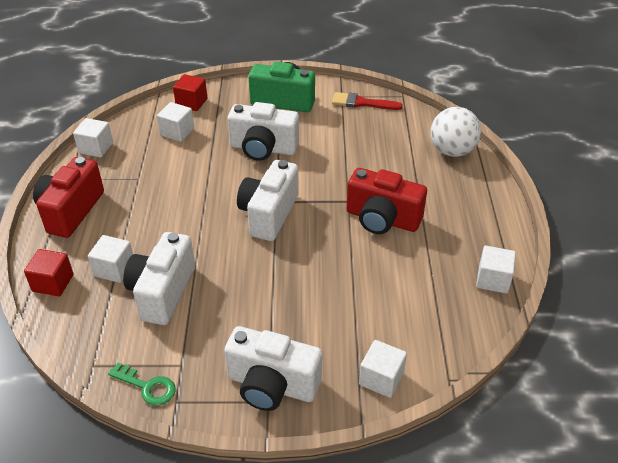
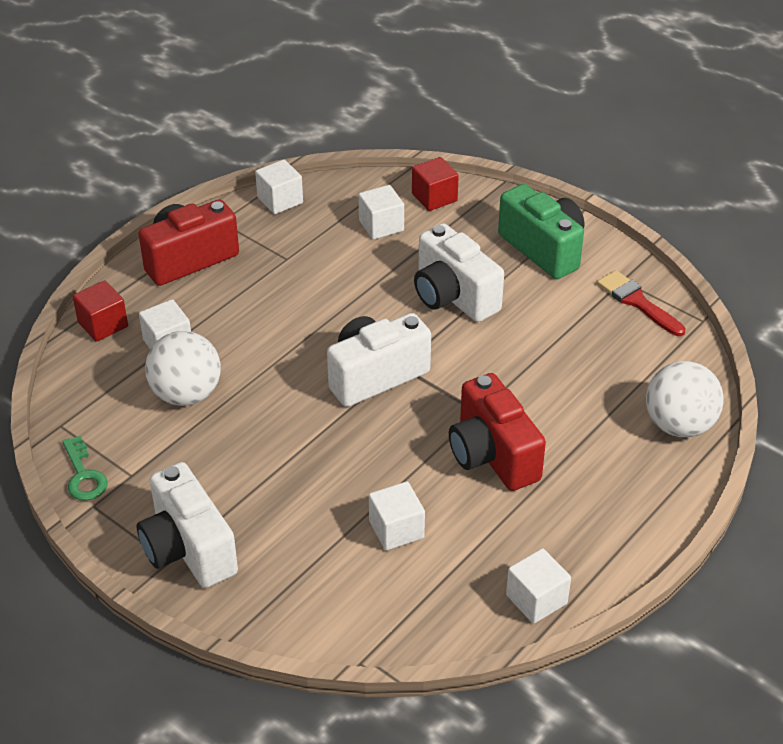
camera: 40 degrees right, 0 degrees up
(162, 292) = (186, 394): white camera -> white ball
(381, 378) = (294, 614): white cube -> white cube (396, 529)

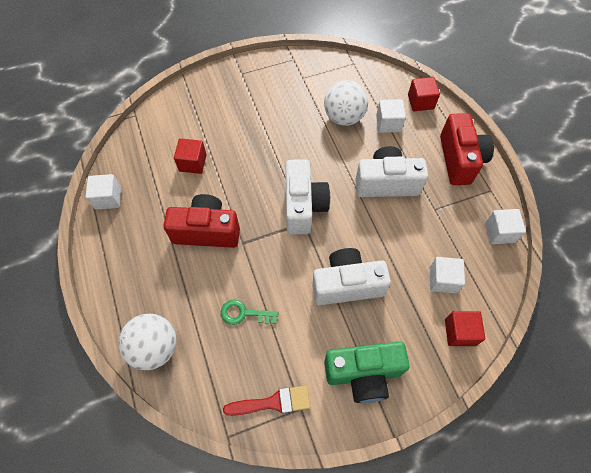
camera: 120 degrees right, 20 degrees up
(83, 475) = (314, 61): green key -> green key (244, 313)
(188, 549) = (242, 82): white camera -> white camera (386, 183)
(396, 529) = (192, 163): white cube -> red cube

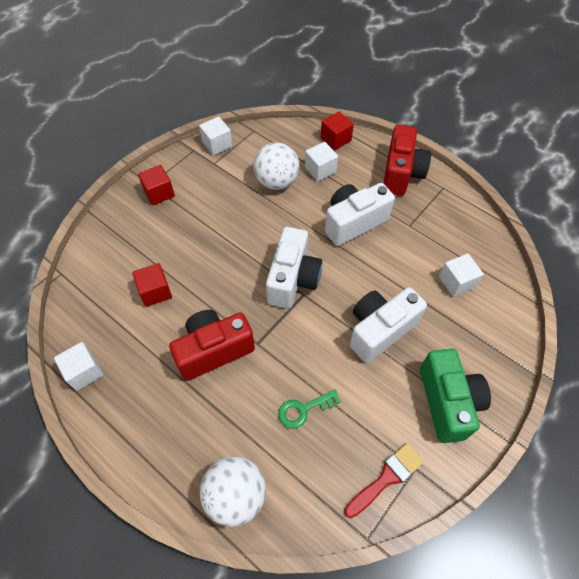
camera: 30 degrees left, 5 degrees down
(303, 206) = (293, 279): white camera -> white camera turned 45 degrees clockwise
(363, 374) = (447, 402): green camera -> green camera turned 60 degrees counterclockwise
(459, 159) = (401, 173): red camera -> red camera turned 45 degrees clockwise
(459, 332) = (500, 319): red cube -> red cube (159, 193)
(499, 232) = (473, 219): white cube -> white cube (217, 144)

